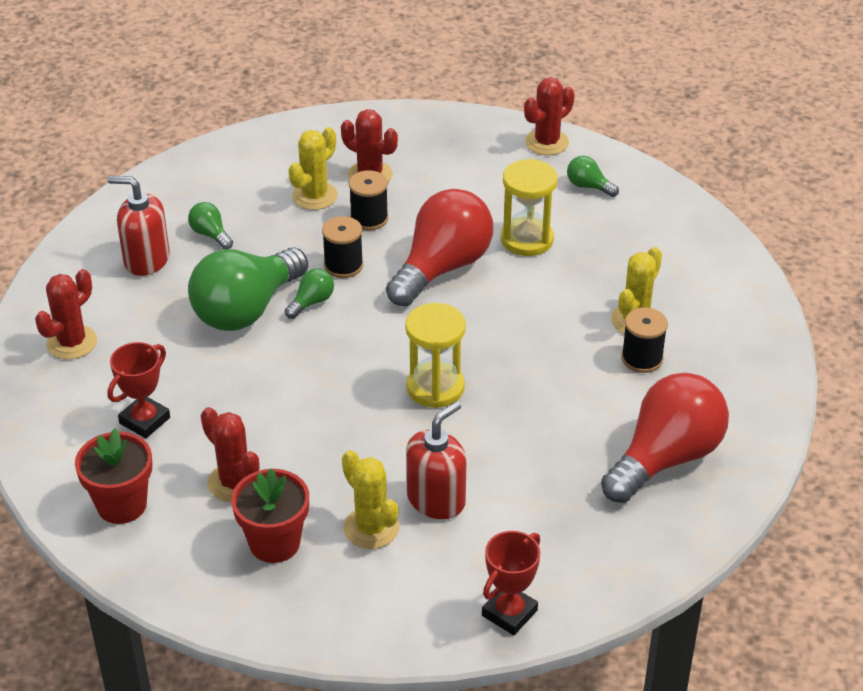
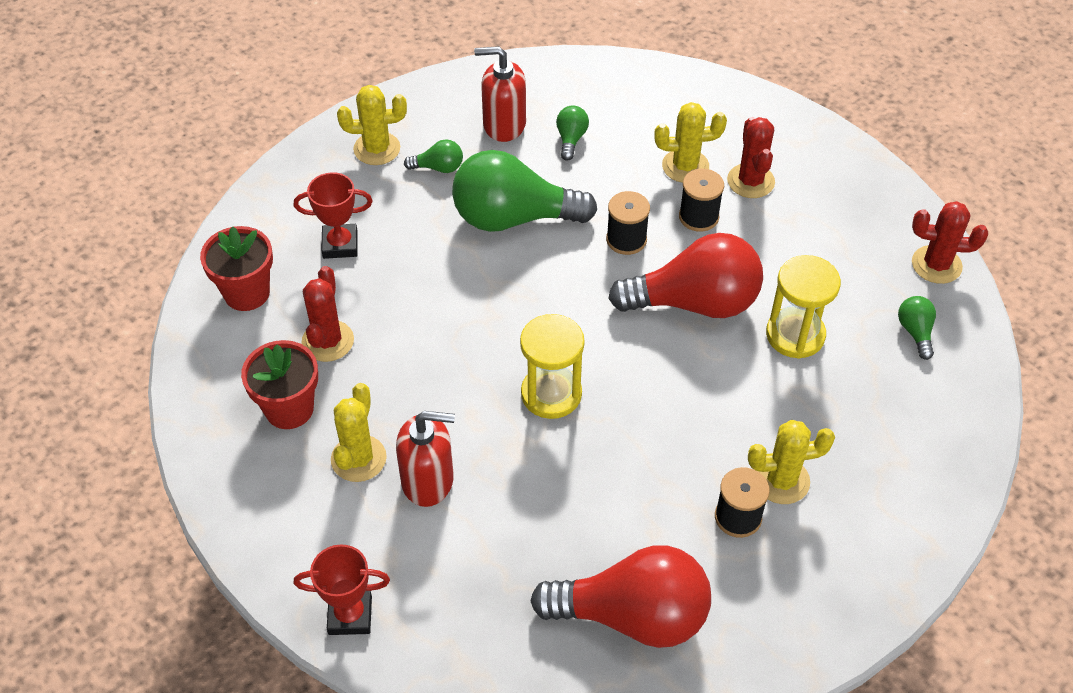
camera: 50 degrees right, 10 degrees up
(72, 342) = (377, 149): red cactus -> yellow cactus
(146, 259) = (504, 124): red soap dispenser -> red soap dispenser turned 60 degrees counterclockwise
(311, 302) = (563, 250): green light bulb -> green light bulb (438, 168)

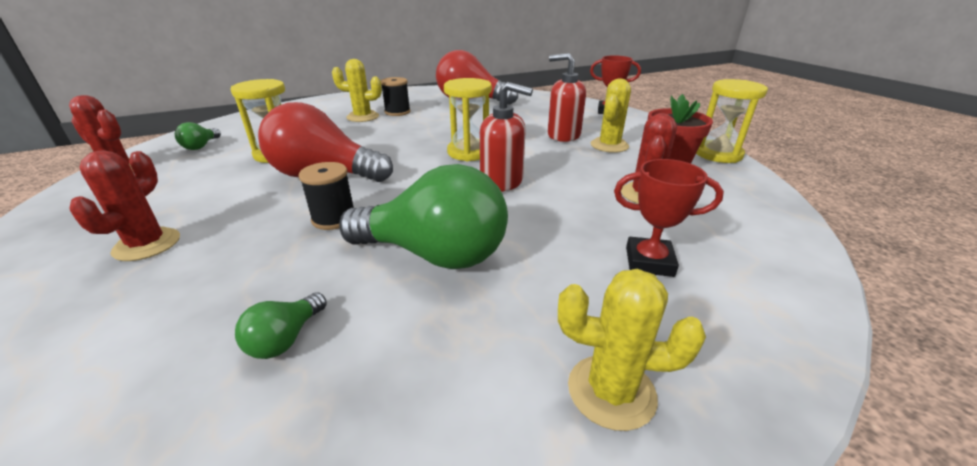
camera: 165 degrees left, 20 degrees down
(208, 464) = (718, 154): none -> yellow hourglass
(247, 293) = (746, 236): red flower pot -> none
(438, 168) = (508, 334): green light bulb -> none
(504, 124) = (368, 392): red soap dispenser -> red soap dispenser (502, 181)
(685, 166) = (188, 272): yellow cactus -> none
(698, 217) = (244, 224): black spool -> none

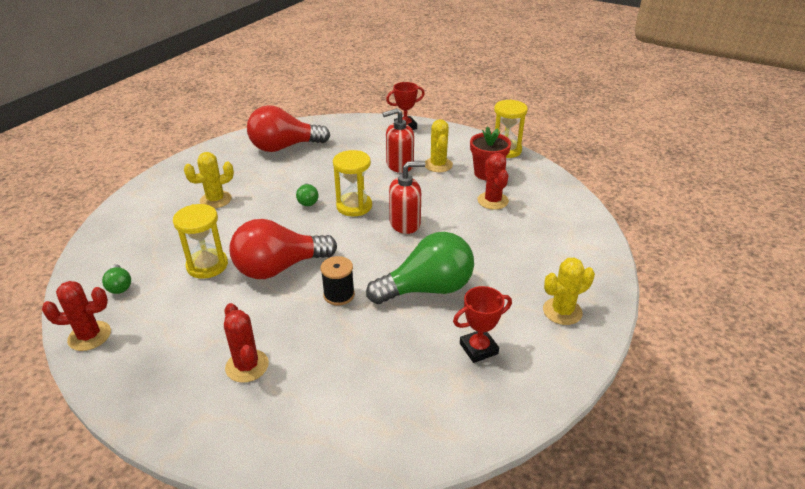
camera: 35 degrees left, 5 degrees up
(286, 339) = (415, 362): green light bulb -> green light bulb (307, 201)
(397, 112) = (238, 183): black spool -> none
(649, 261) = (529, 245): red trophy -> red trophy (478, 348)

